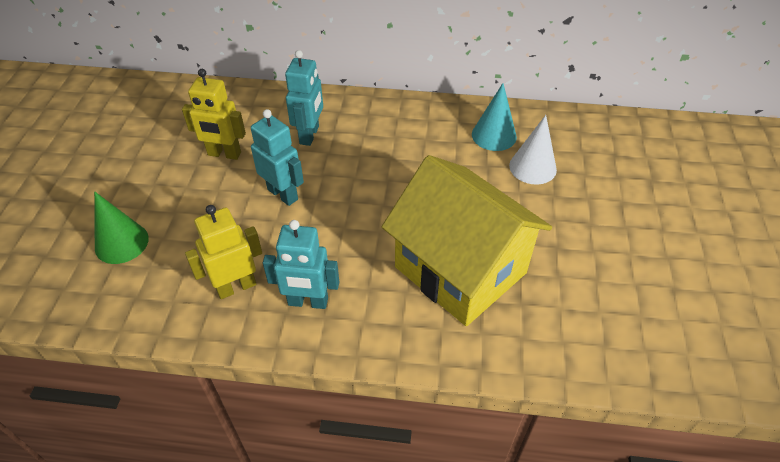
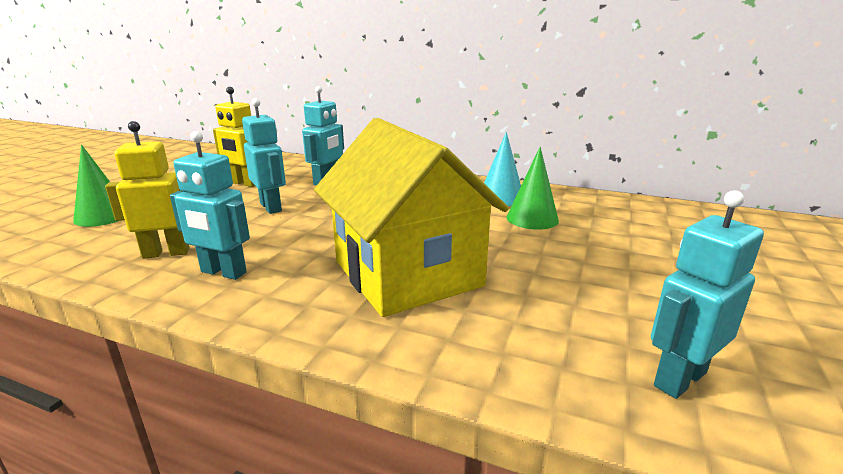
camera: 15 degrees right, 25 degrees down
(532, 167) = (532, 218): white cone -> green cone
(675, 339) = (679, 379): none -> turquoise robot

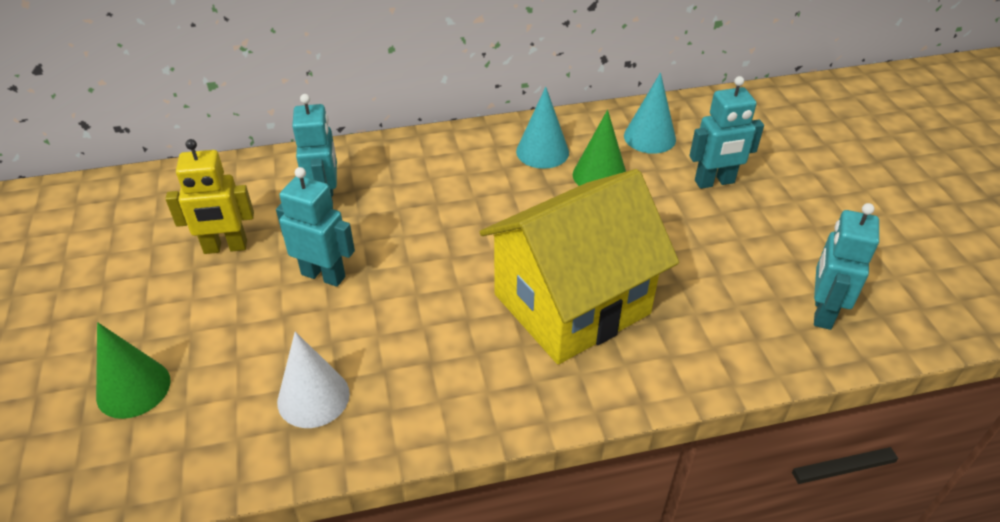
camera: 35 degrees left, 20 degrees up
(166, 253) = (313, 397): yellow robot -> white cone
(223, 272) = (411, 389): turquoise robot -> turquoise robot (714, 182)
(407, 274) = (572, 304): yellow house -> yellow house turned 60 degrees counterclockwise
(604, 212) = (649, 137): none -> turquoise cone

